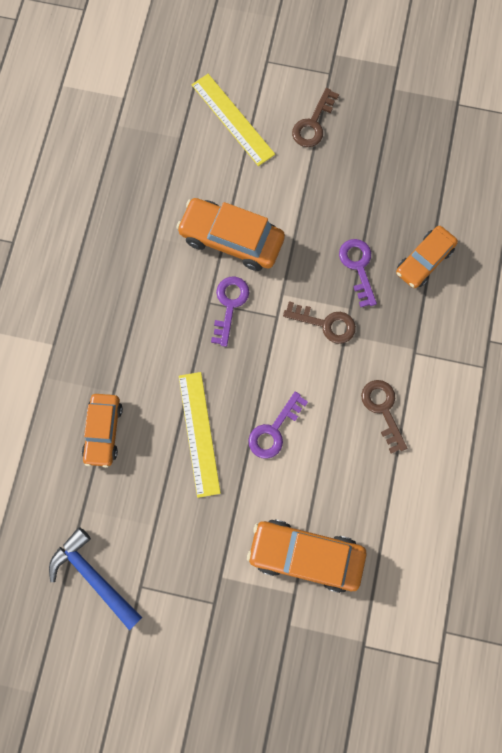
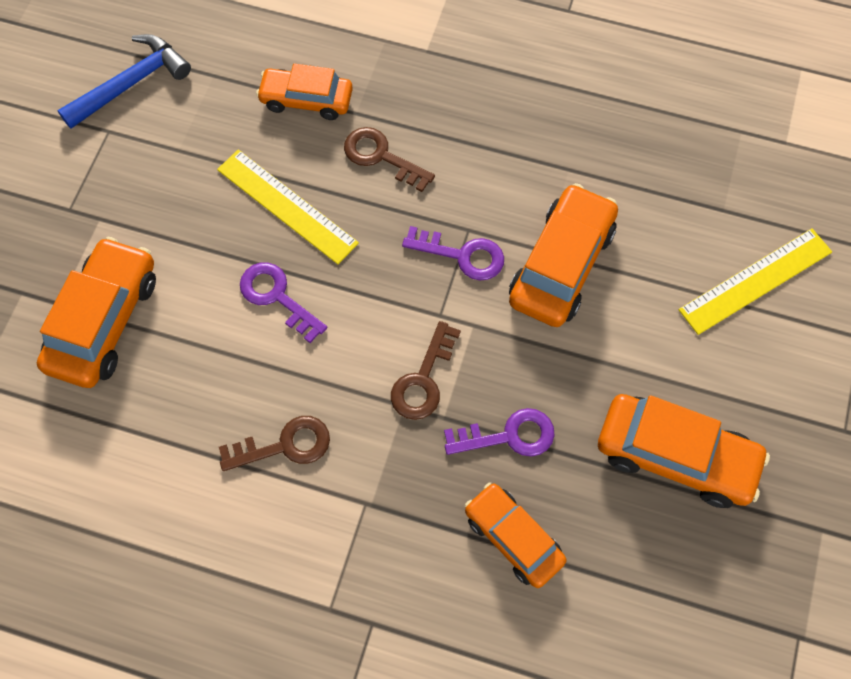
camera: 95 degrees right, 10 degrees down
(199, 433) = (287, 206): yellow ruler -> yellow ruler turned 45 degrees clockwise
(313, 123) = (752, 395): brown key -> brown key (381, 157)
(358, 168) = (676, 456): none -> orange car

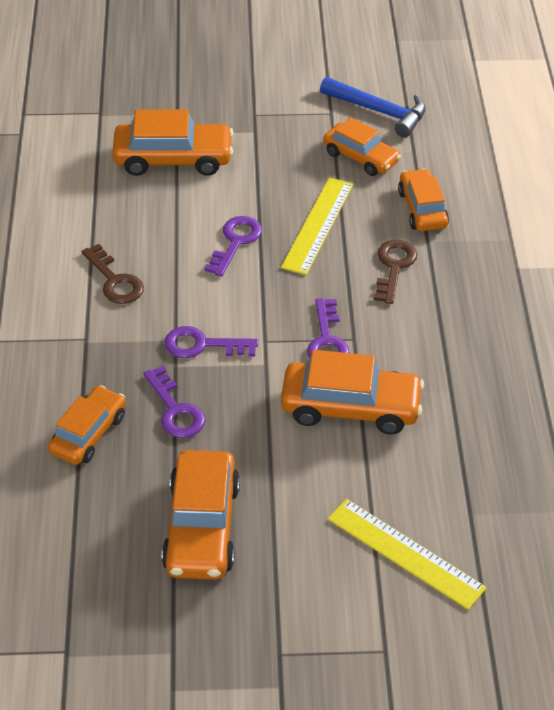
camera: 70 degrees right, 20 degrees down
(198, 127) = (360, 157): none -> orange car
(423, 379) = (203, 345): brown key -> purple key

